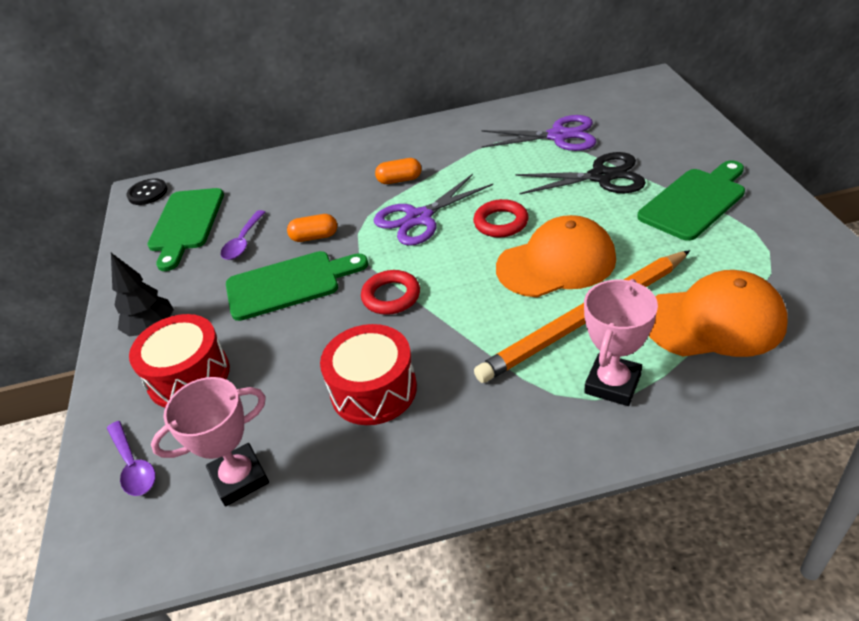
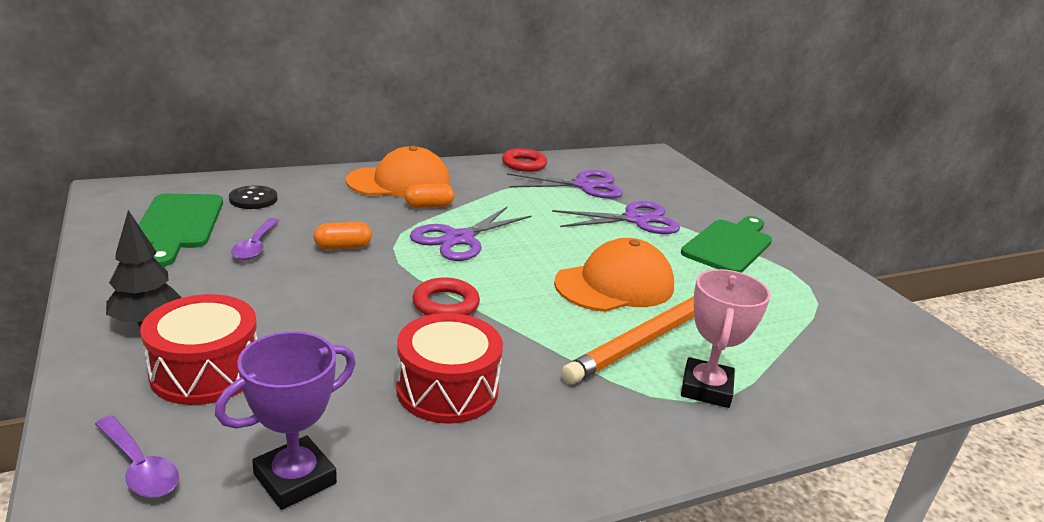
camera: 20 degrees left, 15 degrees down
(147, 193) = (122, 193): black button -> black button (253, 199)
(239, 478) = (295, 479): pink trophy -> purple trophy
(289, 284) = (321, 287): green cutting board -> none
(501, 222) = (547, 248): red ring -> red ring (524, 164)
(601, 177) = (636, 220): black scissors -> purple scissors
(714, 321) = (783, 339): orange cap -> orange cap (399, 183)

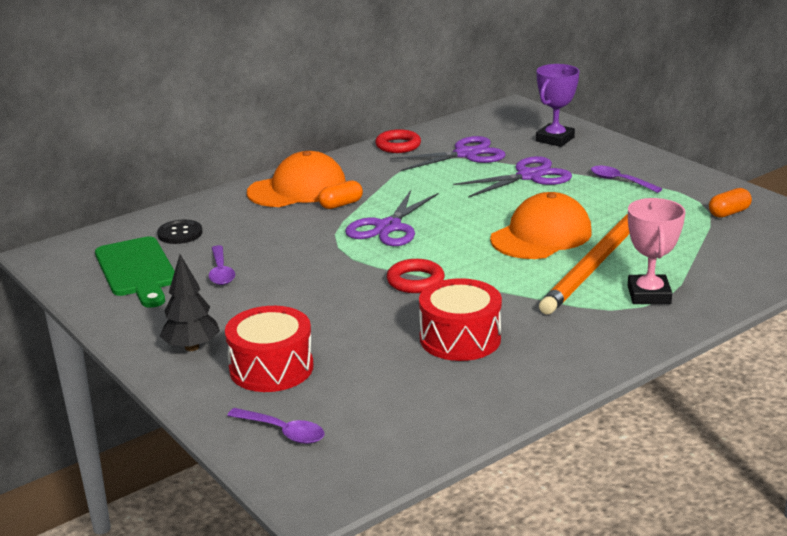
camera: 10 degrees left, 0 degrees up
(295, 479) = (395, 414): purple trophy -> purple trophy (555, 139)
(343, 247) = (295, 256): orange capsule -> orange capsule (729, 213)
(729, 245) = (620, 181): green cutting board -> purple spoon

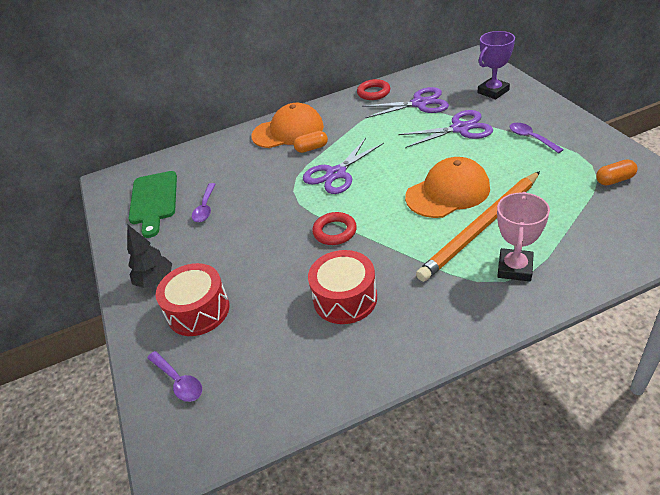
camera: 20 degrees right, 15 degrees up
(180, 233) = (195, 168): black button -> none

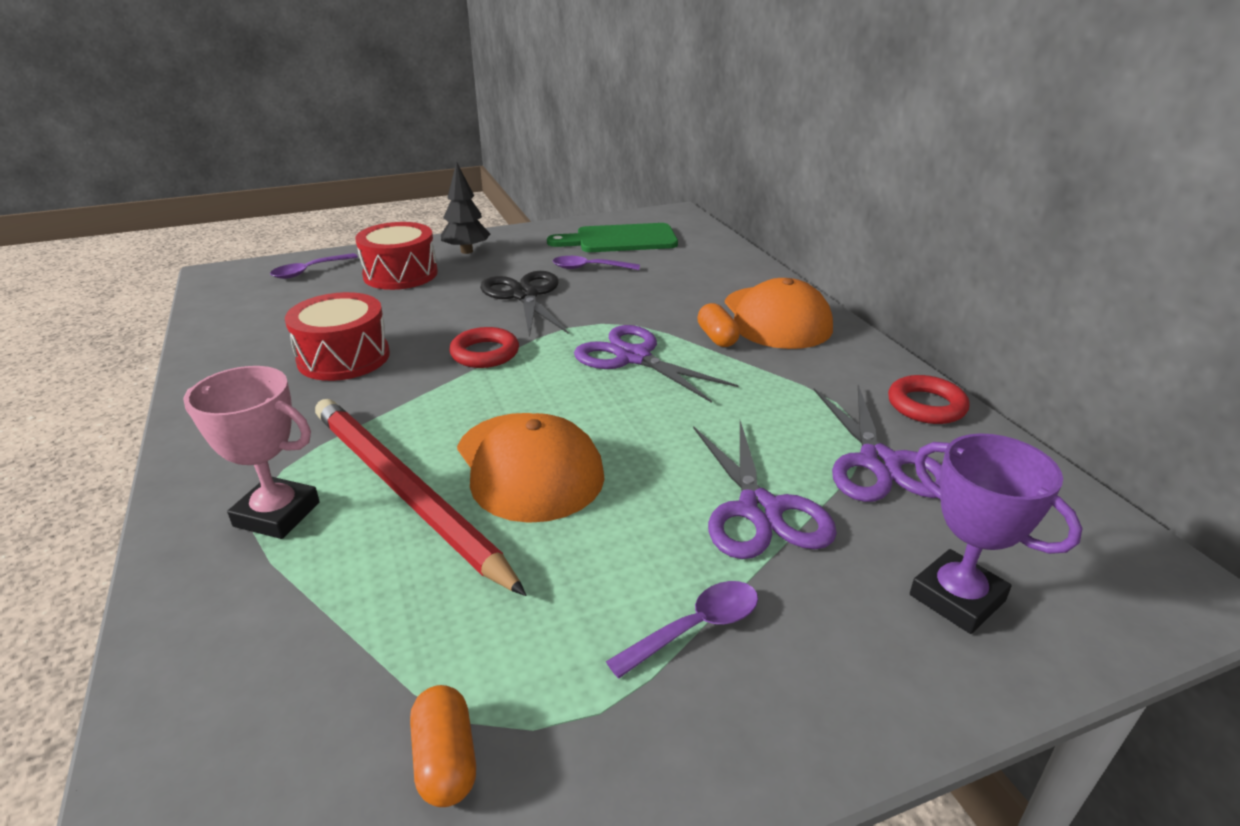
camera: 85 degrees right, 10 degrees down
(248, 231) = (525, 295): none -> black scissors
(481, 228) = (405, 492): orange pencil -> red pencil

